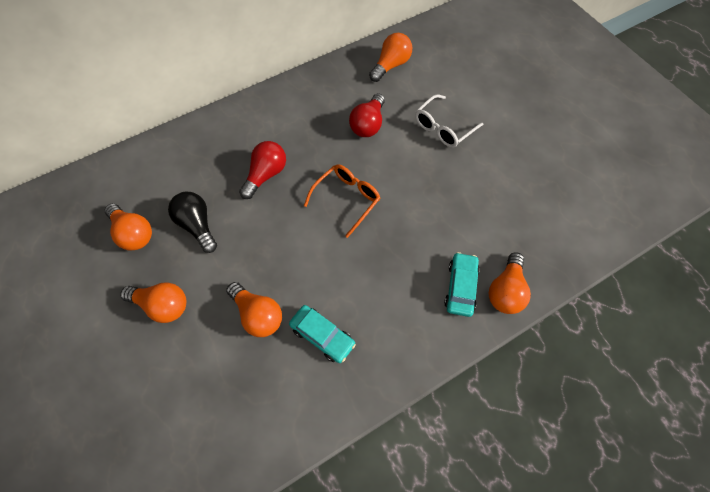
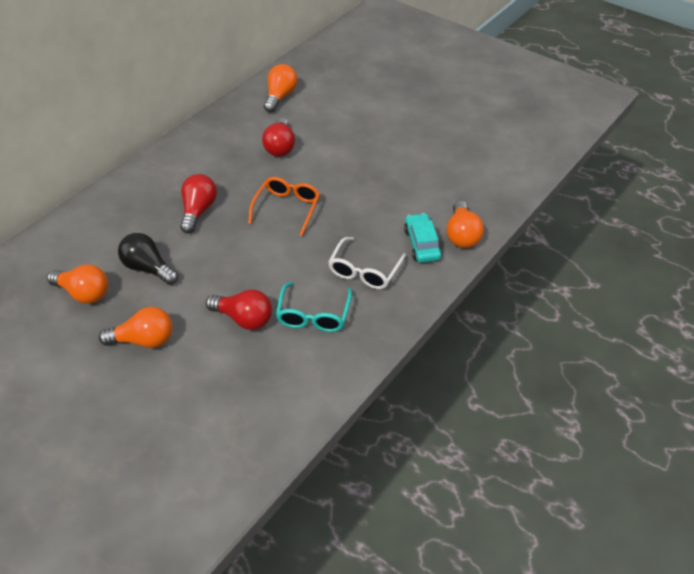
camera: 20 degrees left, 15 degrees down
(258, 315) = (244, 318): orange light bulb -> red light bulb
(322, 336) = (313, 315): turquoise car -> turquoise glasses
(443, 128) = (352, 132): white glasses -> white glasses (364, 271)

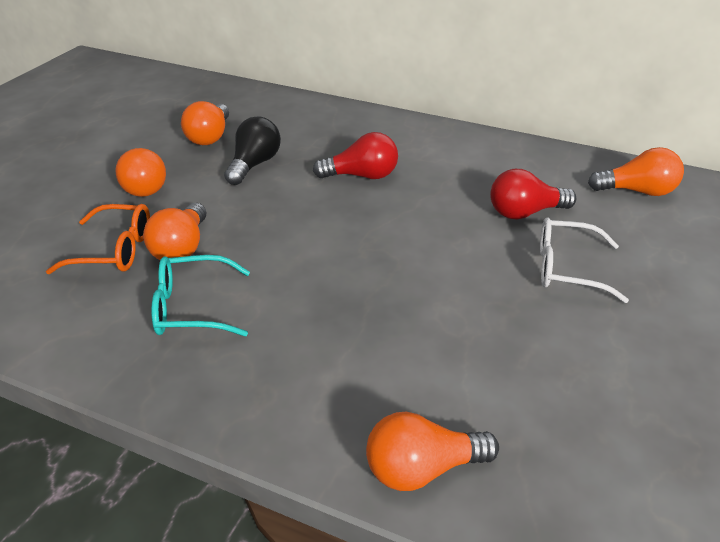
camera: 75 degrees right, 10 degrees down
(244, 318) = (181, 248): red light bulb -> orange light bulb
(287, 208) = (398, 244): orange glasses -> orange glasses (115, 250)
(364, 271) = (291, 346): white glasses -> white glasses (566, 269)
(422, 243) = (377, 409): turquoise car -> none

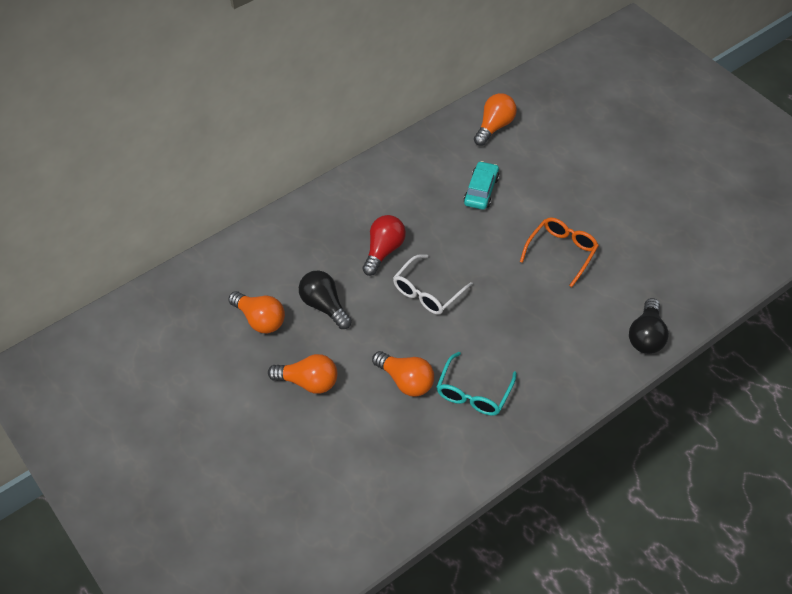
camera: 60 degrees left, 15 degrees up
(115, 250) = (384, 419): orange glasses -> orange glasses (561, 252)
(422, 469) = (646, 336): orange light bulb -> black light bulb
(525, 213) = (481, 191): red light bulb -> turquoise car
(566, 269) = (543, 203): white glasses -> white glasses (427, 292)

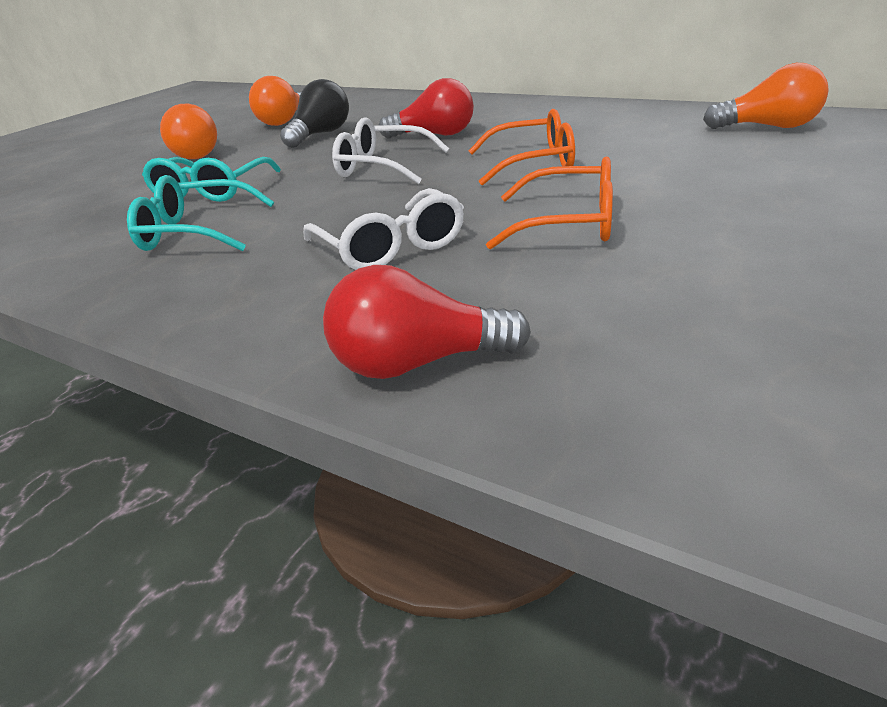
camera: 70 degrees right, 20 degrees down
(406, 381) = (211, 191): orange light bulb -> turquoise glasses
(475, 230) = (533, 163): none -> orange glasses
(481, 191) = (620, 149): turquoise car -> none
(546, 318) = (391, 247): none -> white glasses
(646, 336) = (417, 363): black light bulb -> red light bulb

